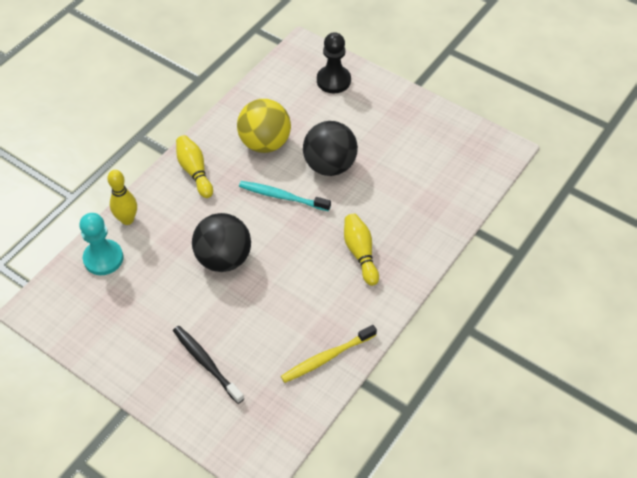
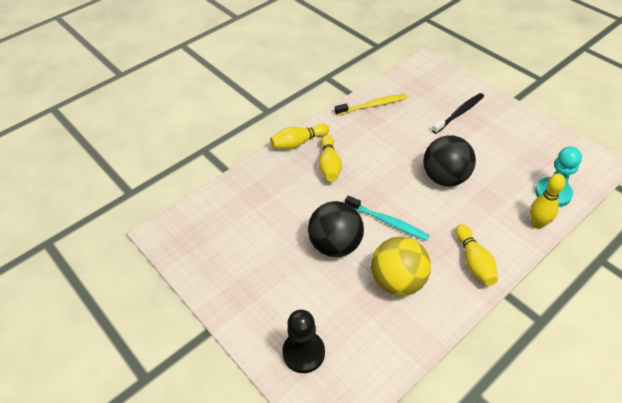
camera: 165 degrees left, 5 degrees down
(206, 363) = (459, 113): black toothbrush -> black toothbrush turned 105 degrees counterclockwise
(407, 278) = (298, 143): none -> yellow bowling pin

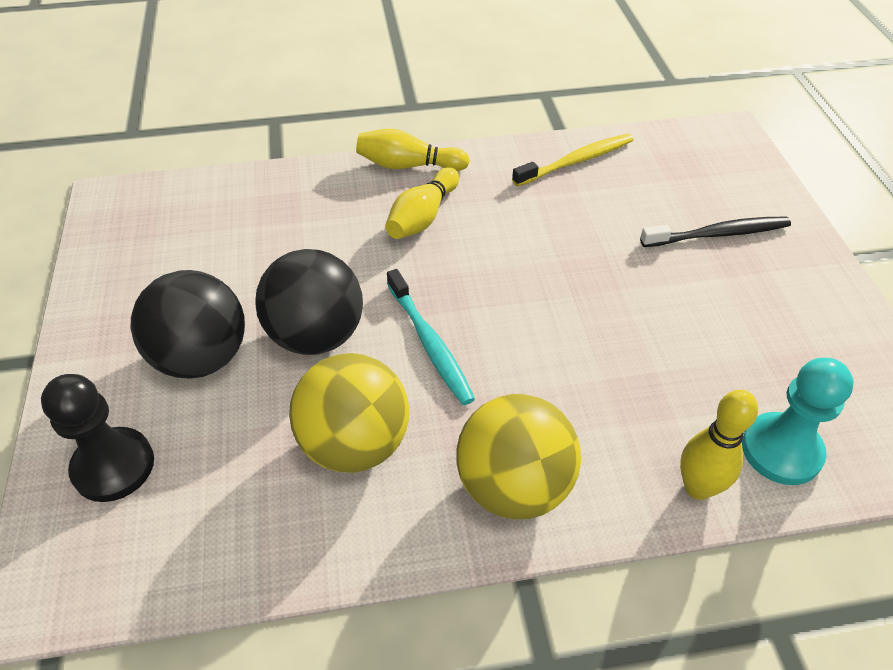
camera: 30 degrees right, 0 degrees up
(372, 105) = (576, 161): yellow toothbrush -> yellow toothbrush turned 45 degrees counterclockwise
(445, 178) = (594, 323): black ball -> black ball (202, 357)
(474, 262) = (514, 486): yellow bowling pin -> yellow ball

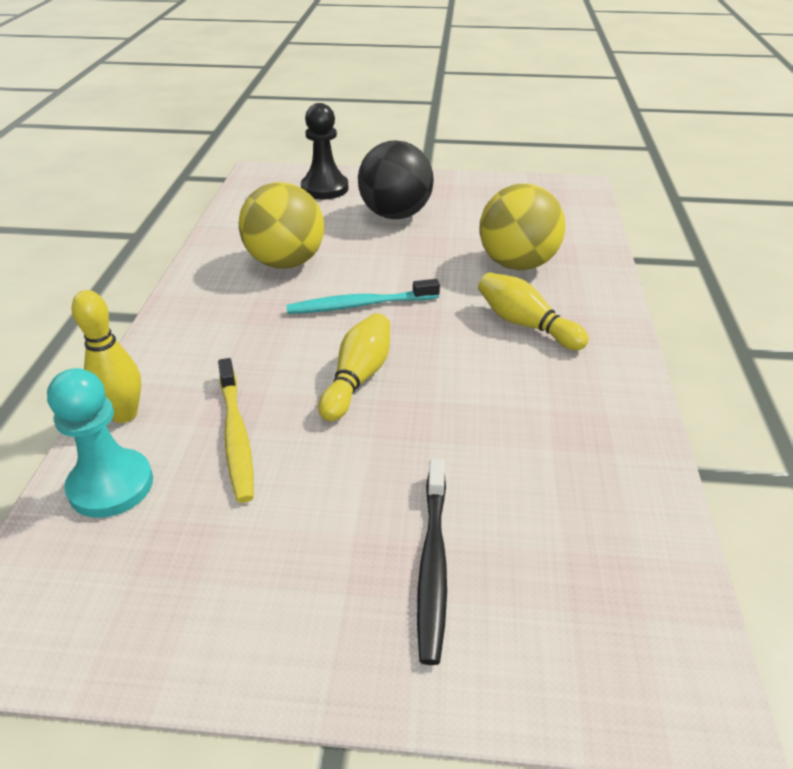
camera: 105 degrees right, 10 degrees down
(316, 336) = (394, 257): black ball -> none
(408, 165) = (614, 327): yellow bowling pin -> yellow bowling pin (358, 378)
(514, 486) = (203, 321): yellow ball -> yellow ball (517, 264)
(576, 161) = (615, 462): yellow toothbrush -> yellow toothbrush (236, 436)

